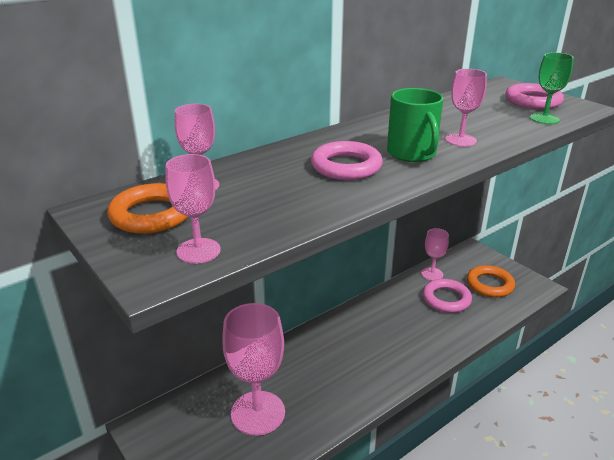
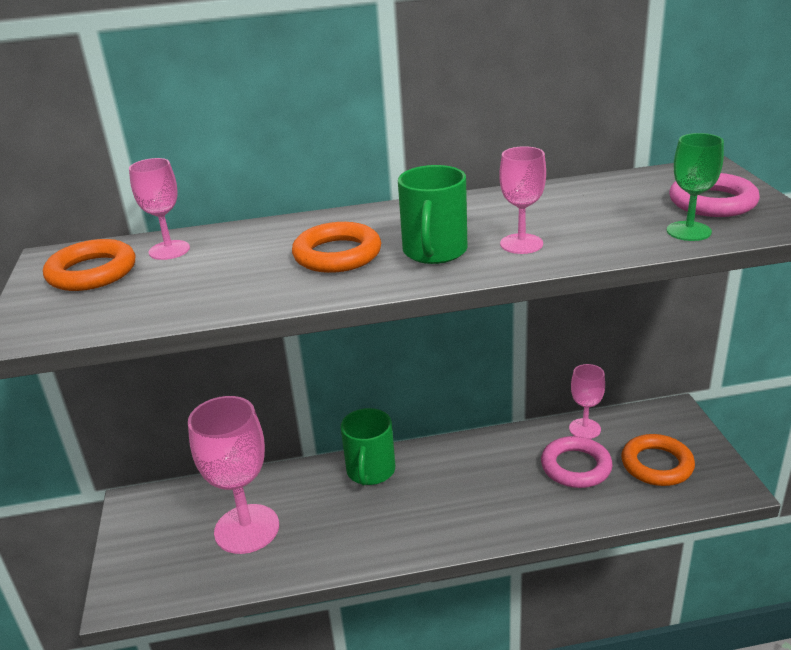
camera: 30 degrees right, 0 degrees up
(198, 251) = (84, 317): pink goblet -> none
(317, 341) = (370, 471): none -> green mug
(346, 166) = (337, 254): pink ring -> orange ring

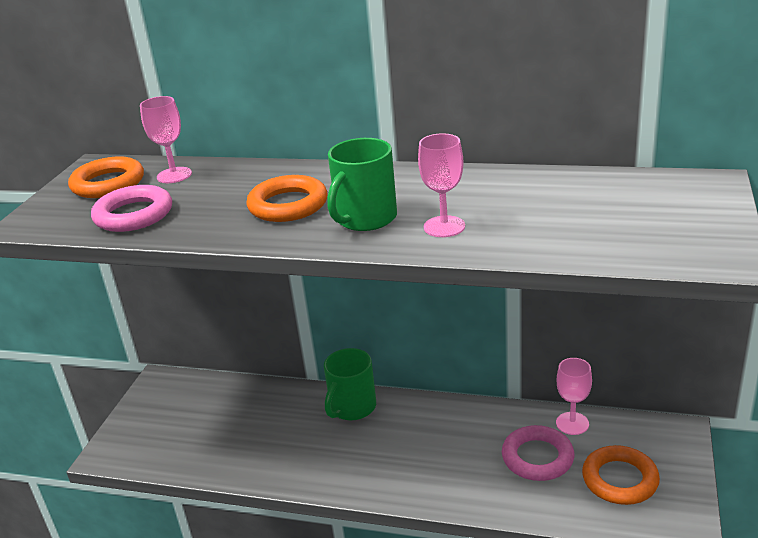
camera: 25 degrees right, 0 degrees up
(247, 529) = (226, 427): pink goblet -> none
(688, 231) = (611, 246): green goblet -> none
(712, 202) = (671, 219): pink ring -> pink ring (133, 215)

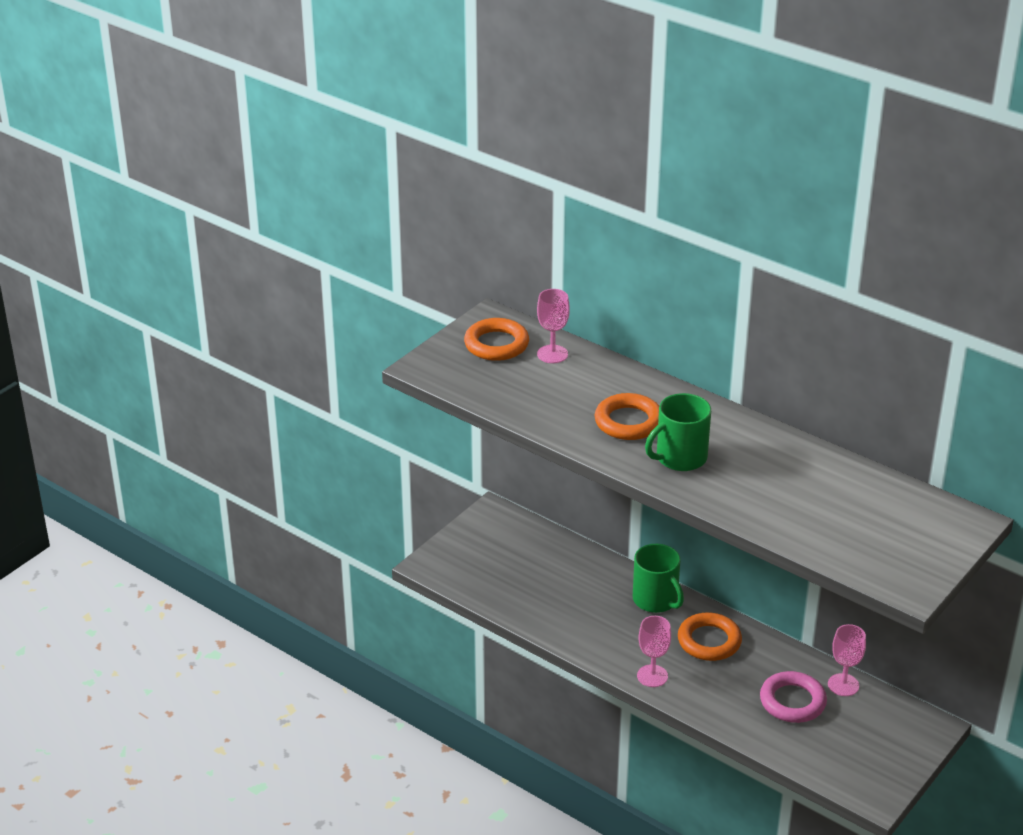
camera: 20 degrees right, 5 degrees up
(133, 215) = (507, 388): pink ring -> none
(352, 407) = (656, 600): green mug -> green mug turned 90 degrees counterclockwise
(444, 227) = (733, 487): pink goblet -> pink goblet (652, 676)
(620, 479) = (850, 744): orange ring -> orange ring (709, 641)

